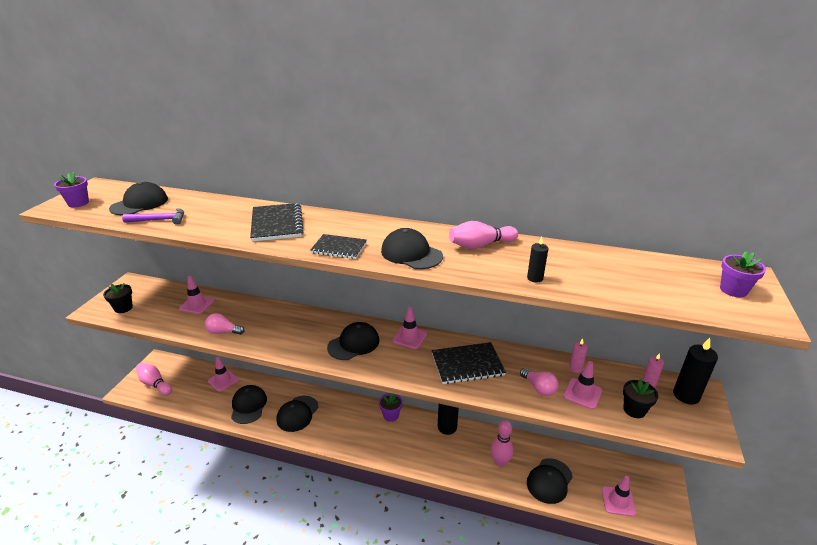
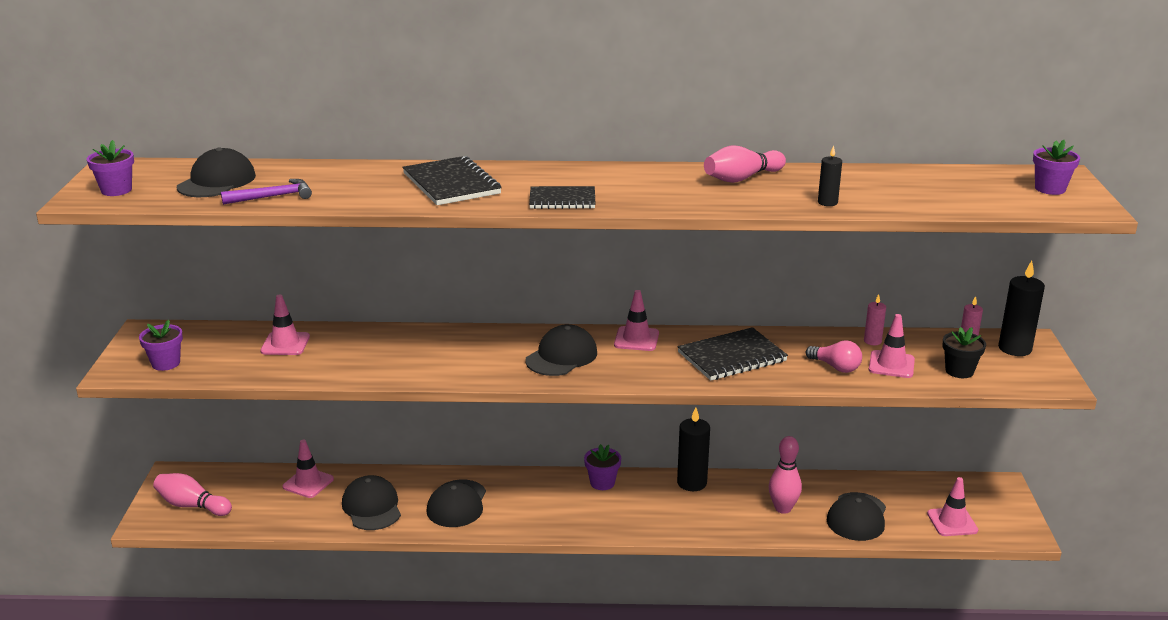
camera: 15 degrees left, 5 degrees down
(123, 308) = (166, 363): black flower pot -> purple flower pot
(223, 332) = (355, 369): pink light bulb -> none
(411, 253) = (661, 196): black cap -> none

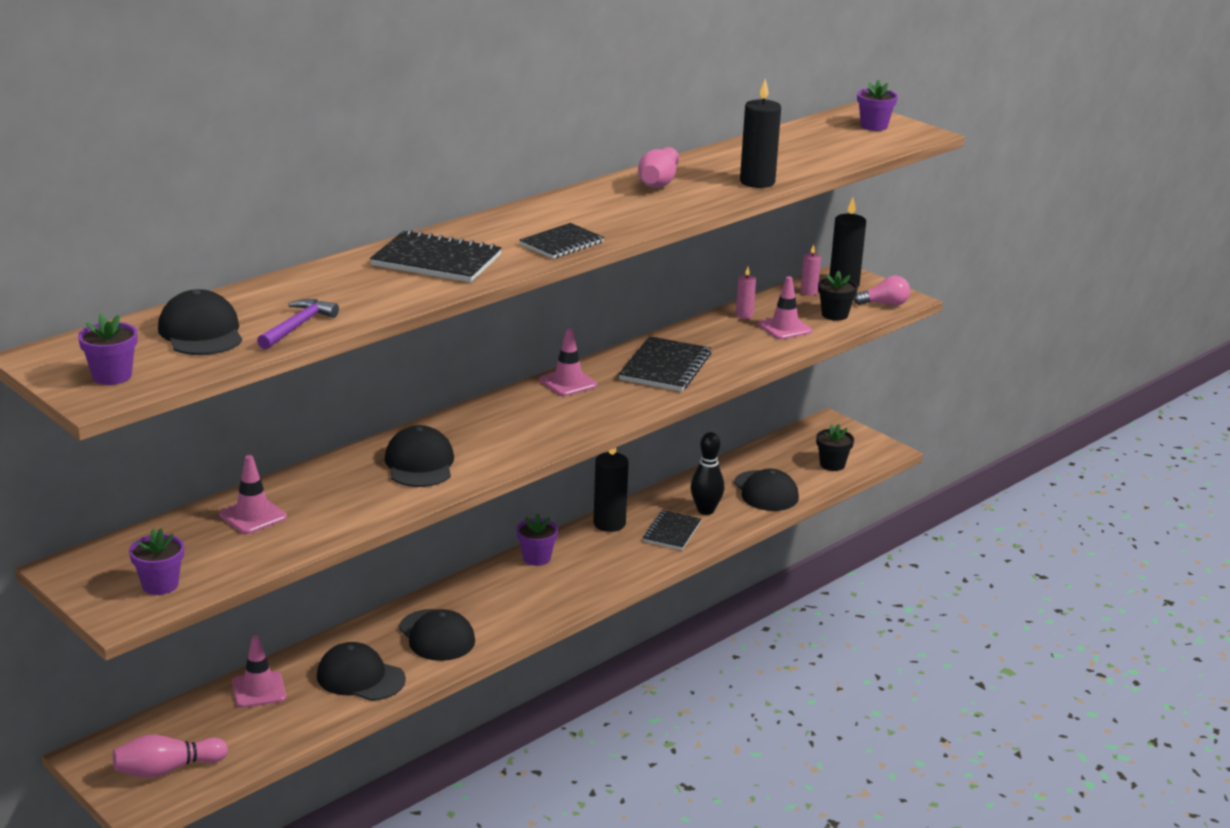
camera: 45 degrees left, 0 degrees up
(561, 356) = (532, 421): black cap -> black cap (419, 464)
(730, 512) = (672, 532): none -> black notebook
(783, 508) = (705, 510): pink bowling pin -> black bowling pin
(827, 202) = (757, 182): black candle -> black candle, size x1.81
(836, 367) = (751, 345): pink light bulb -> pink light bulb (884, 304)
(952, 522) = (832, 464): pink traffic cone -> black flower pot

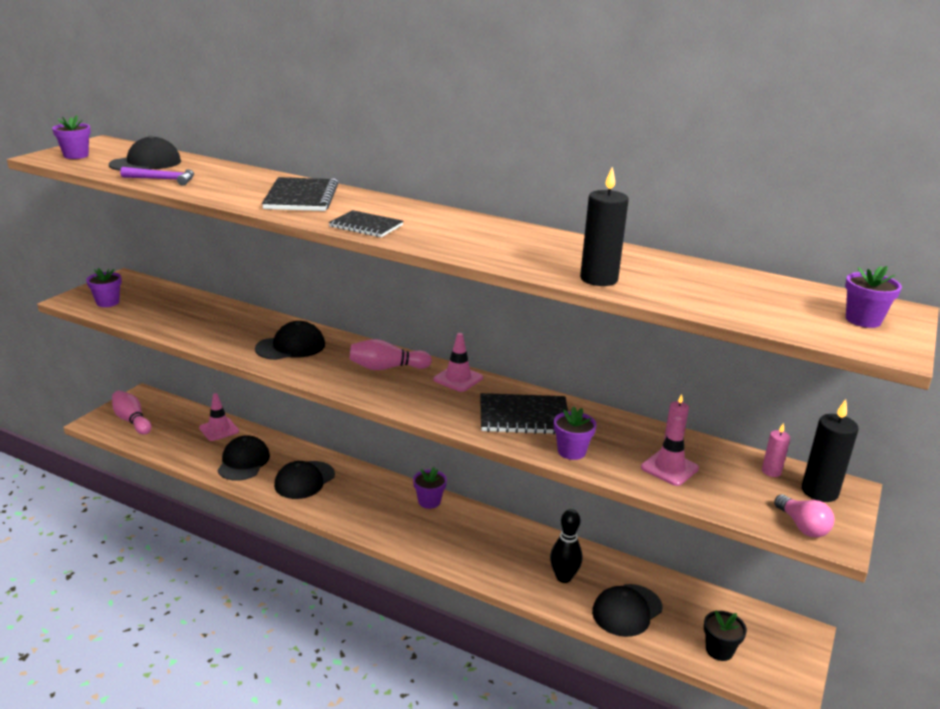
camera: 70 degrees right, 0 degrees up
(253, 516) = (197, 310): pink traffic cone -> none
(609, 524) = (503, 527): black candle -> none
(659, 182) = (547, 243): pink bowling pin -> pink bowling pin (386, 368)
(672, 532) = (513, 564): black notebook -> none
(738, 360) = (571, 451): none -> purple flower pot
(834, 315) = (735, 495): black flower pot -> none

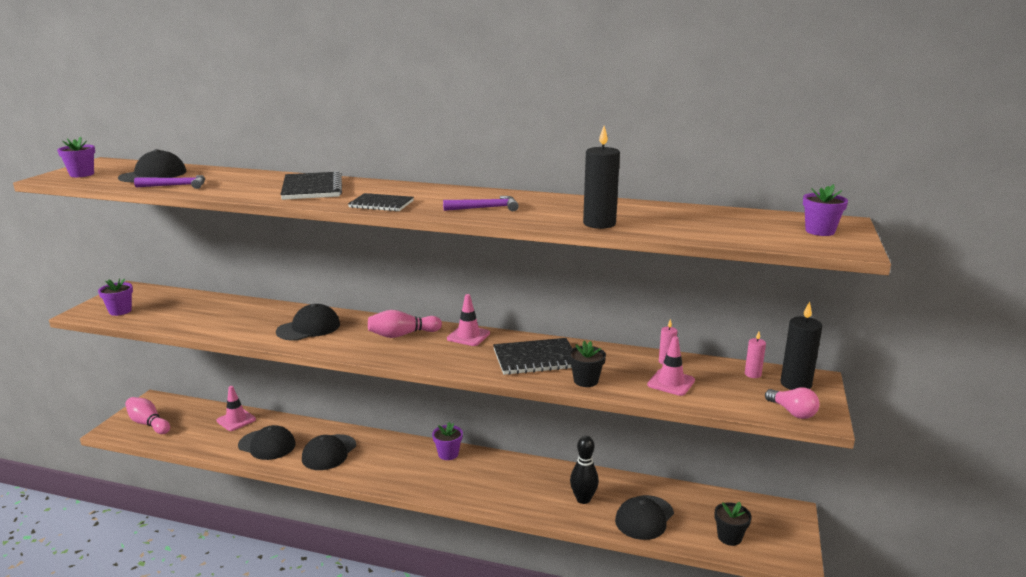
camera: 10 degrees left, 5 degrees down
(243, 462) = (267, 445): black cap -> black cap turned 120 degrees clockwise
(478, 243) = (485, 208): none -> purple hammer
(571, 451) = (586, 381): purple flower pot -> black flower pot

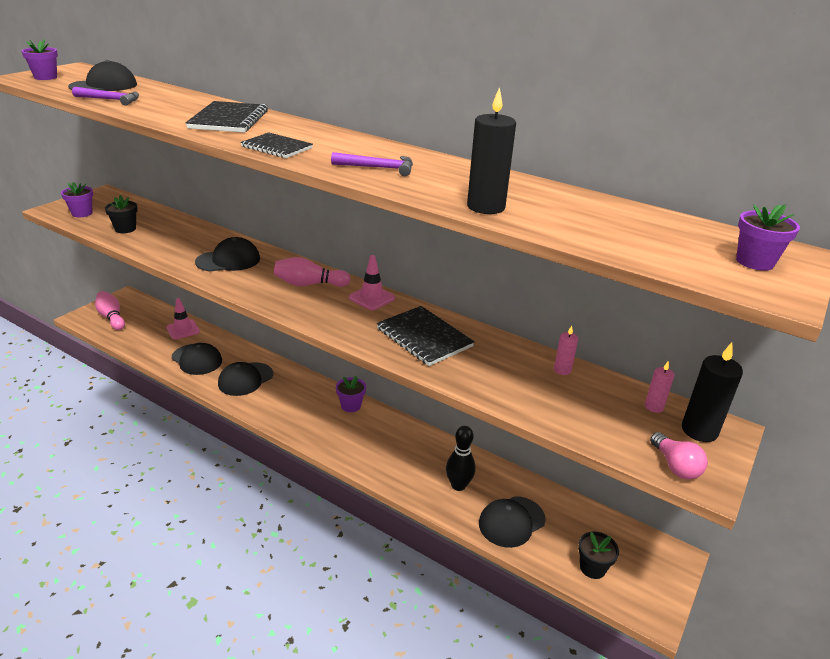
camera: 15 degrees right, 10 degrees up
(536, 359) = (424, 337): black notebook -> black notebook turned 45 degrees clockwise
(586, 381) = (461, 374): black flower pot -> black flower pot (125, 229)
(671, 383) = (553, 397): pink traffic cone -> none

